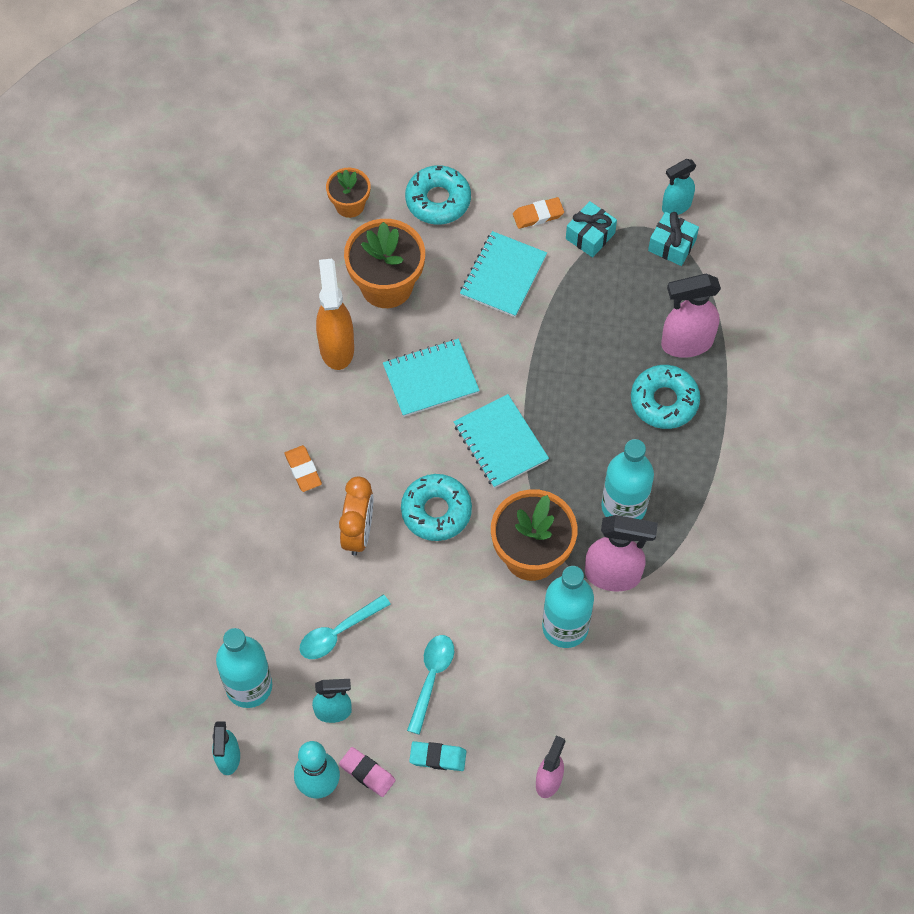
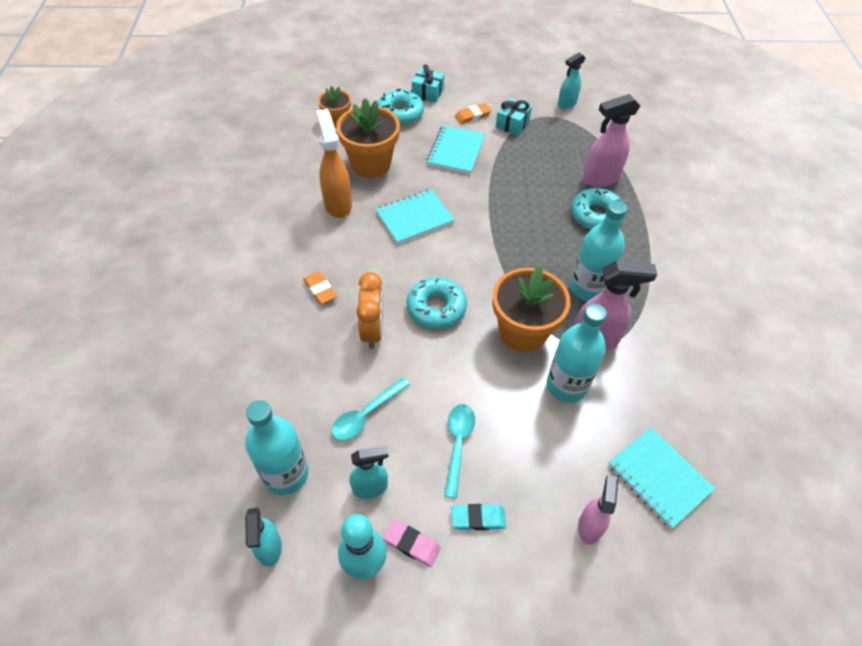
camera: 10 degrees left, 10 degrees down
(500, 442) = (478, 254): turquoise notebook -> turquoise notebook (659, 478)
(672, 245) = (571, 125): turquoise gift -> turquoise gift (427, 93)

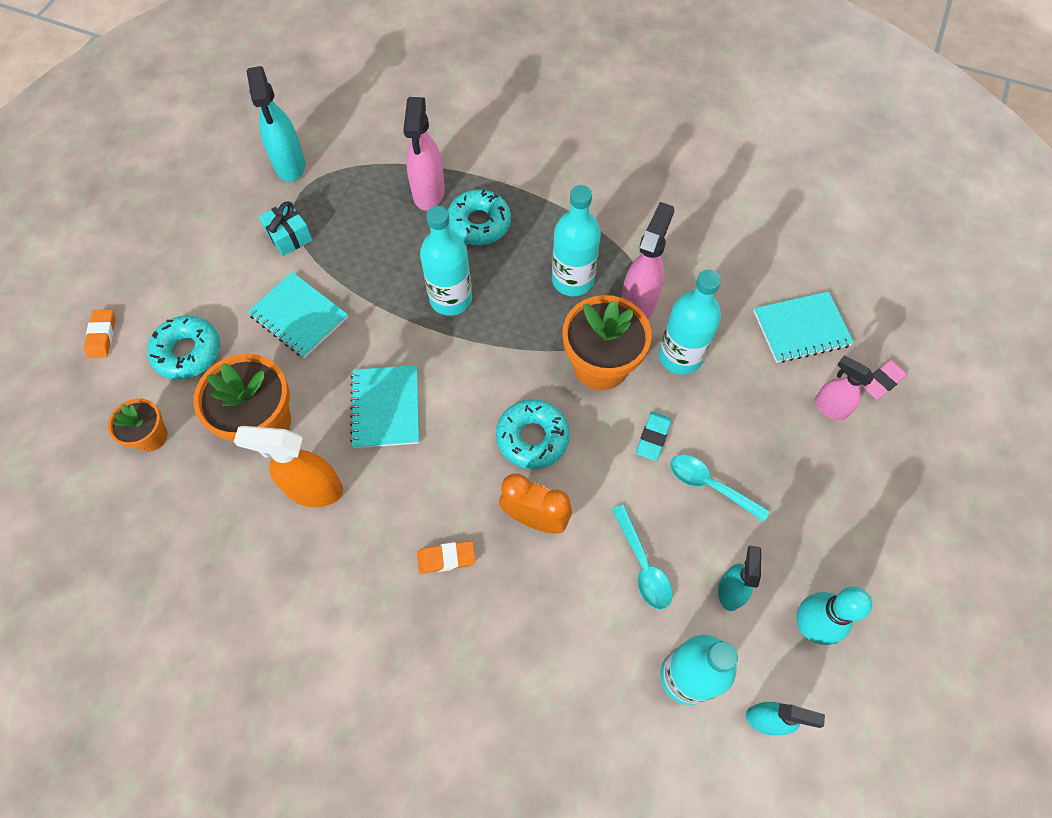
camera: 65 degrees left, 10 degrees up
(411, 544) = (802, 572): pink eraser -> pink eraser (882, 381)
(427, 93) = (168, 304): turquoise gift -> none
(472, 116) = (247, 271): orange eraser -> orange eraser (102, 335)
(478, 518) = (794, 500): turquoise eraser -> turquoise eraser (653, 437)
(521, 222) = (451, 299): none -> turquoise bottle
(566, 104) = (290, 165): turquoise spray bottle -> turquoise spray bottle, size x1.58

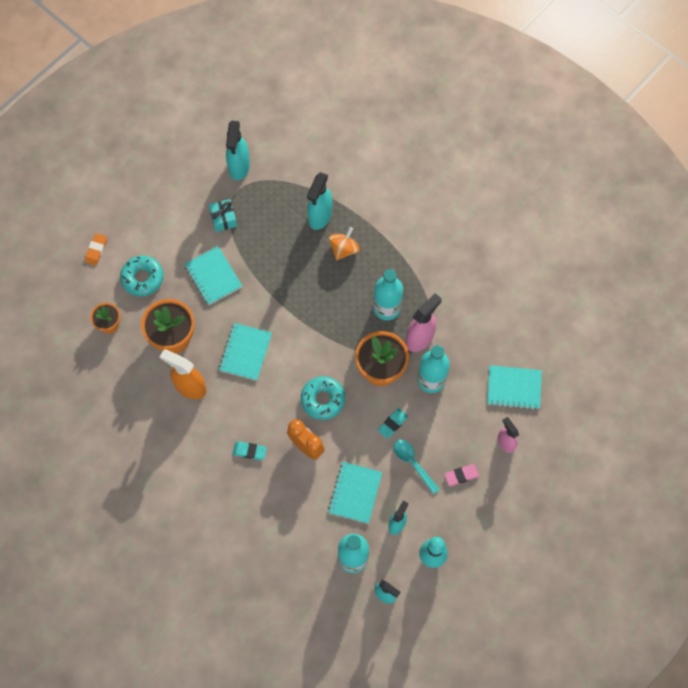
camera: 20 degrees right, 5 degrees up
(428, 193) = (320, 216): pink spray bottle -> turquoise spray bottle
(446, 558) = (249, 451): orange eraser -> turquoise eraser
(451, 299) = (307, 295): turquoise bottle -> none
(479, 223) = (344, 249): turquoise donut -> orange spinning top
(642, 564) = (355, 493): turquoise spoon -> turquoise notebook
(882, 381) = (546, 438): pink eraser -> pink eraser (461, 475)

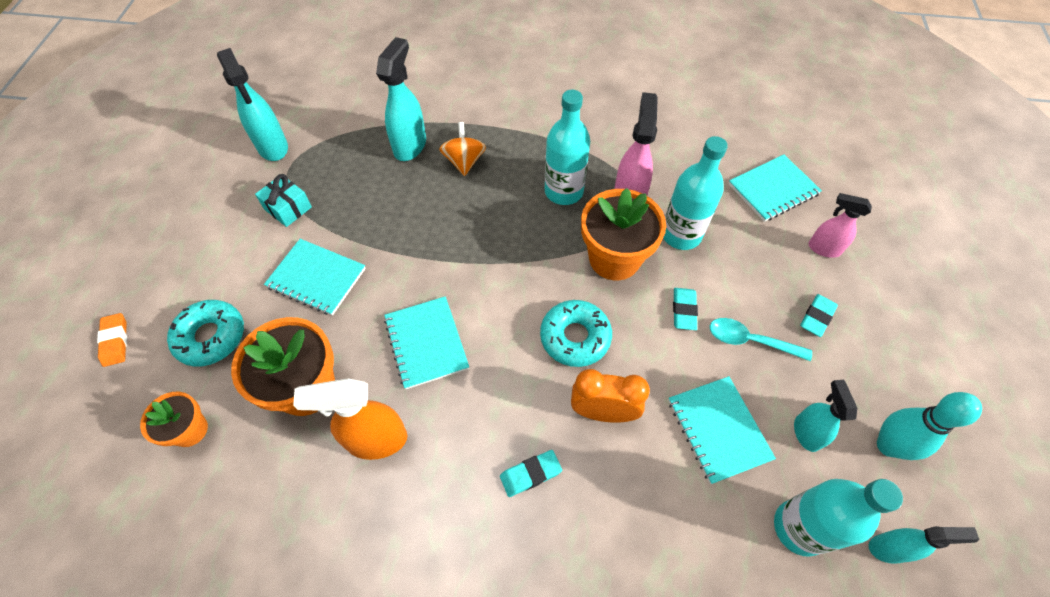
camera: 35 degrees left, 10 degrees down
(320, 216) = (410, 146): turquoise spray bottle -> turquoise spray bottle turned 150 degrees counterclockwise
(461, 475) = (817, 317): pink eraser -> turquoise eraser

